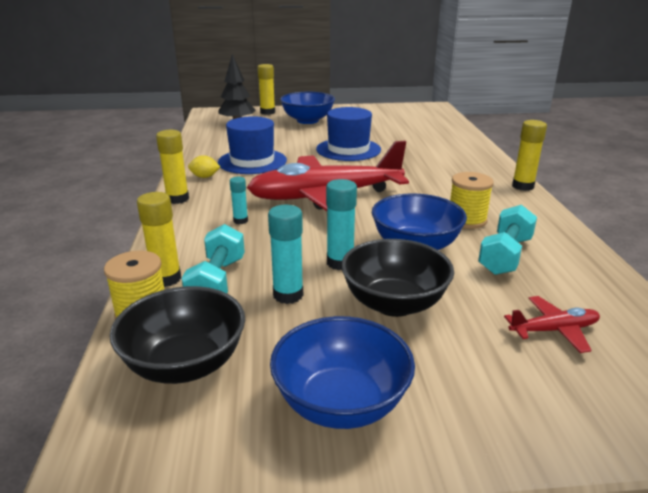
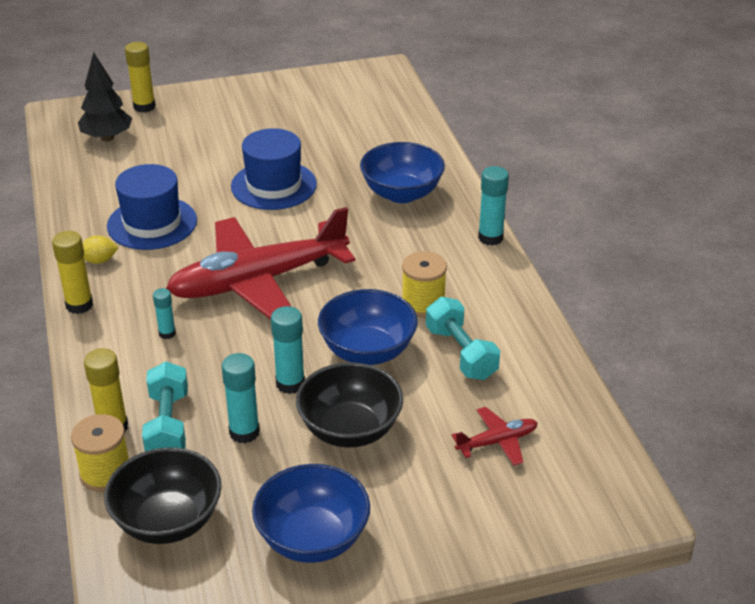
camera: 10 degrees left, 10 degrees up
(307, 120) = (207, 123): blue bowl -> blue bowl (401, 193)
(505, 255) = (461, 353): turquoise dumbbell -> turquoise dumbbell turned 45 degrees counterclockwise
(523, 186) = (490, 238): yellow glue stick -> turquoise glue stick

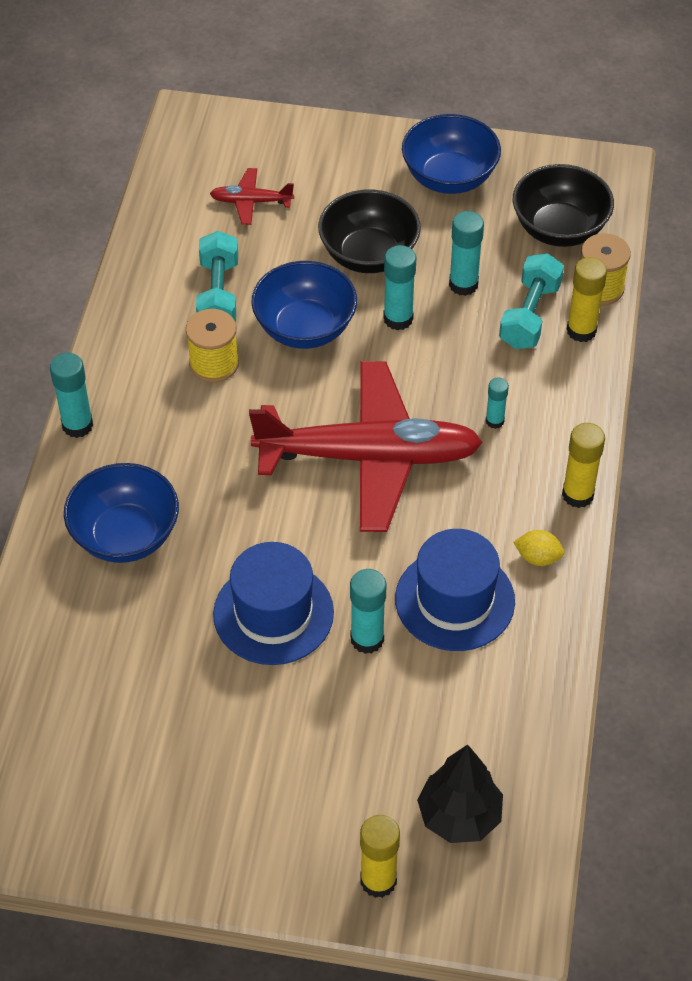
camera: 155 degrees left, 15 degrees up
(203, 190) = (367, 639): none -> turquoise glue stick

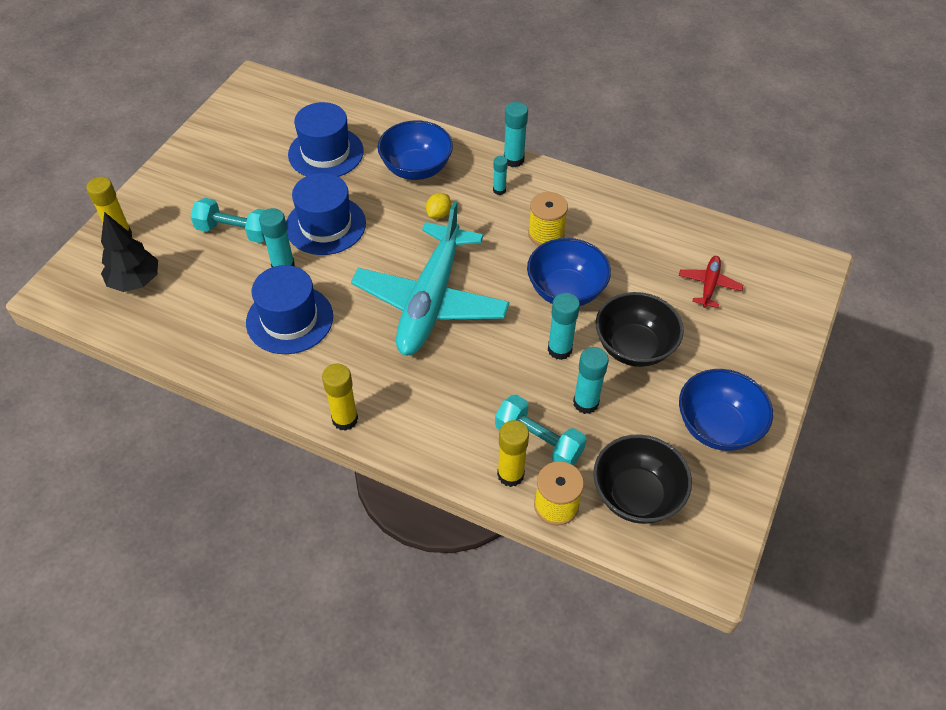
camera: 105 degrees right, 0 degrees up
(120, 662) = (326, 153): none -> blue hat
(218, 294) = (613, 248): turquoise dumbbell -> turquoise dumbbell (235, 231)
(369, 457) = (431, 301): red plane -> turquoise plane
(494, 421) = (436, 385): turquoise glue stick -> turquoise glue stick (499, 190)
(538, 557) = (301, 377): yellow lemon -> yellow lemon (438, 214)

